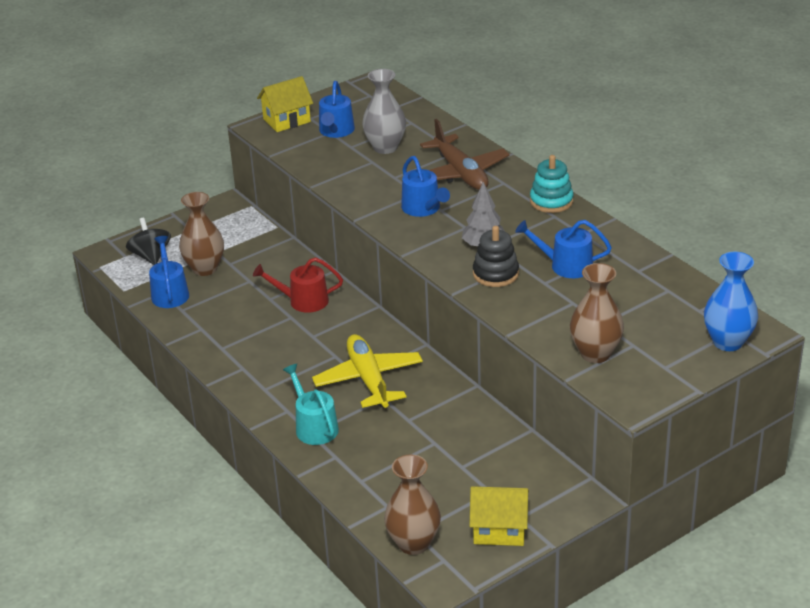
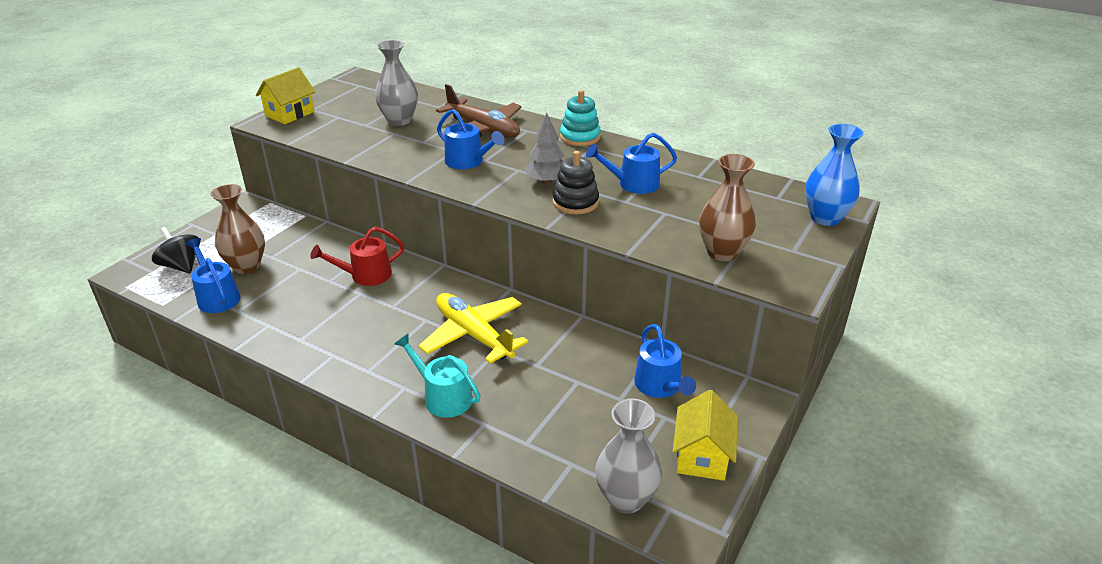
camera: 25 degrees left, 0 degrees up
(336, 131) = (343, 115): blue watering can -> blue watering can (660, 386)
(413, 543) = (626, 499): brown vase -> grey vase
(499, 530) = (702, 456): yellow house -> yellow house turned 60 degrees counterclockwise

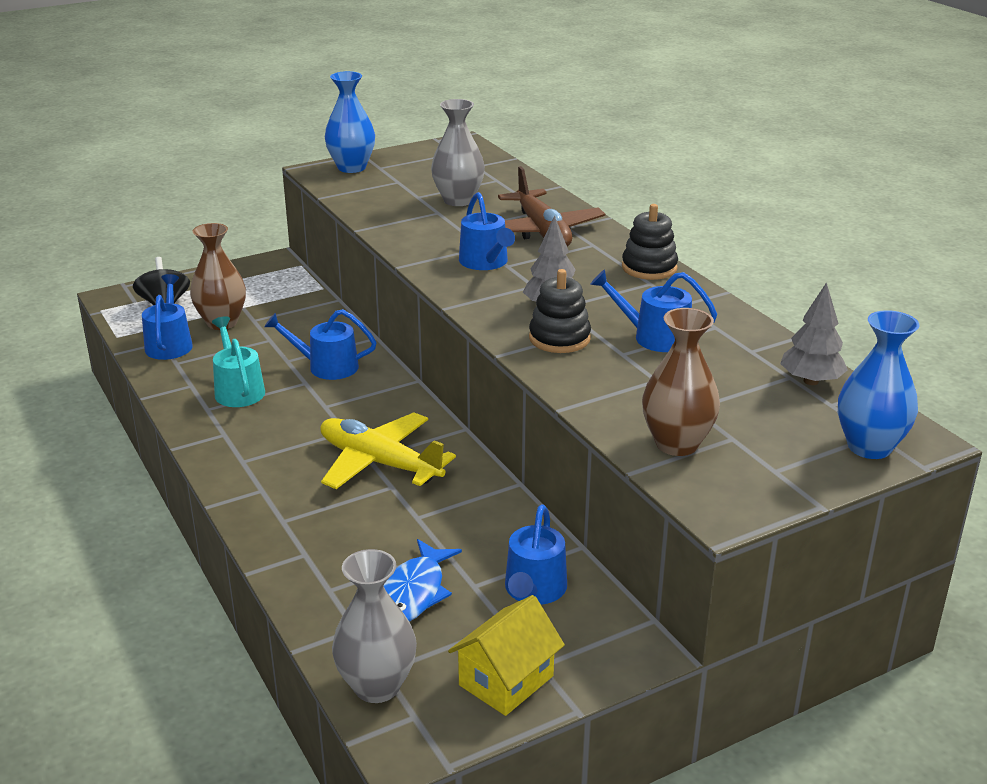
camera: 30 degrees right, 5 degrees down
(290, 114) = (351, 167): yellow house -> blue vase
(366, 275) = (327, 367): red watering can -> blue watering can
(443, 397) = (289, 513): turquoise watering can -> turquoise watering can (238, 390)
(473, 335) = (379, 463): yellow plane -> yellow plane turned 45 degrees counterclockwise
(580, 137) = (649, 268): turquoise stacking toy -> black stacking toy
(586, 421) = (413, 594): none -> blue fish
(751, 186) = (810, 381): none -> grey tree

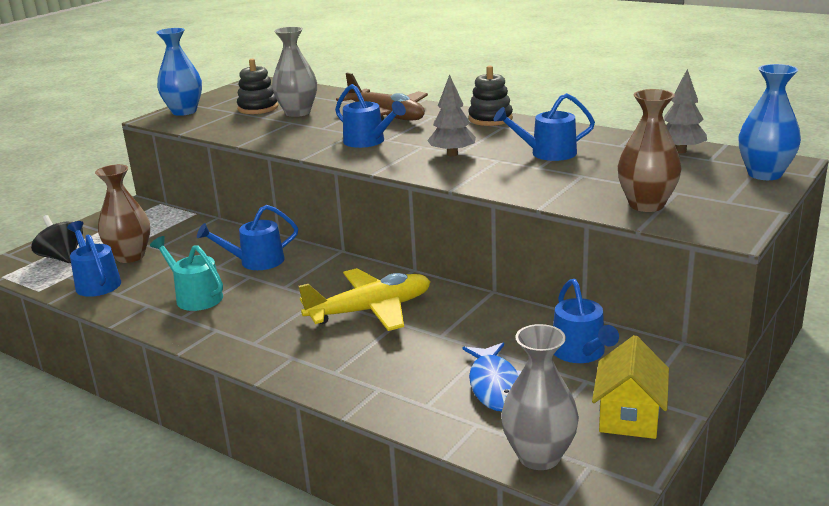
camera: 25 degrees left, 5 degrees down
(379, 463) = (370, 310): yellow plane -> yellow plane turned 150 degrees clockwise
(559, 338) = (483, 170): black stacking toy -> black stacking toy (258, 108)

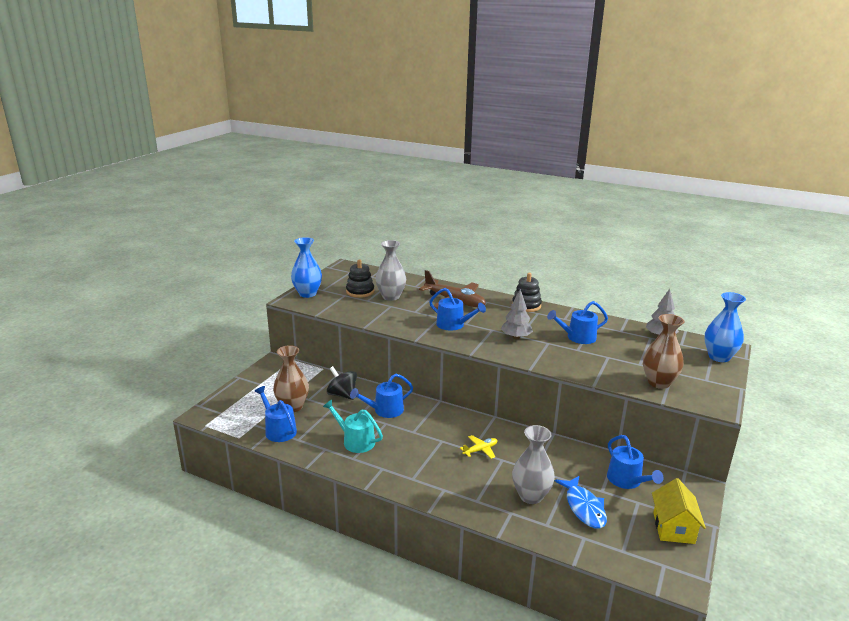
camera: 10 degrees left, 0 degrees up
(62, 258) = (242, 408): black spinning top -> black spinning top (342, 395)
(370, 310) = (480, 450): yellow plane -> yellow plane, size x0.47
(539, 456) = (631, 560): grey vase -> grey vase (531, 496)

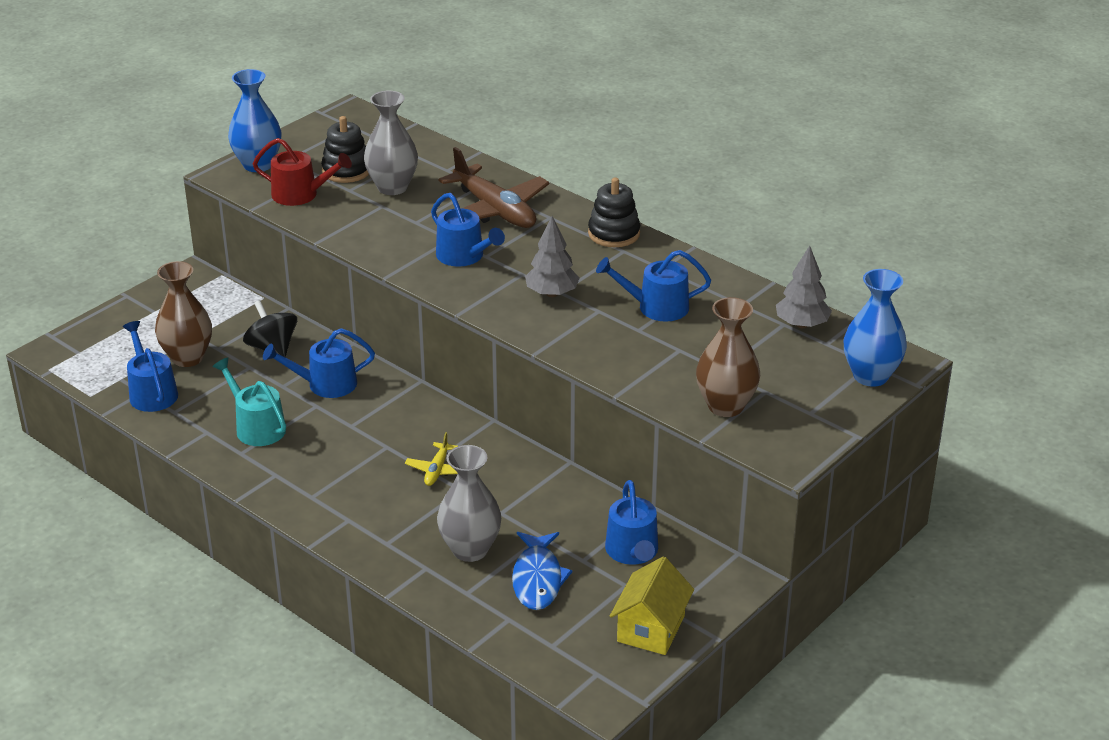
camera: 15 degrees right, 10 degrees up
(340, 305) = (300, 194): none -> red watering can
(480, 450) = (437, 470): yellow plane -> yellow plane turned 120 degrees clockwise

